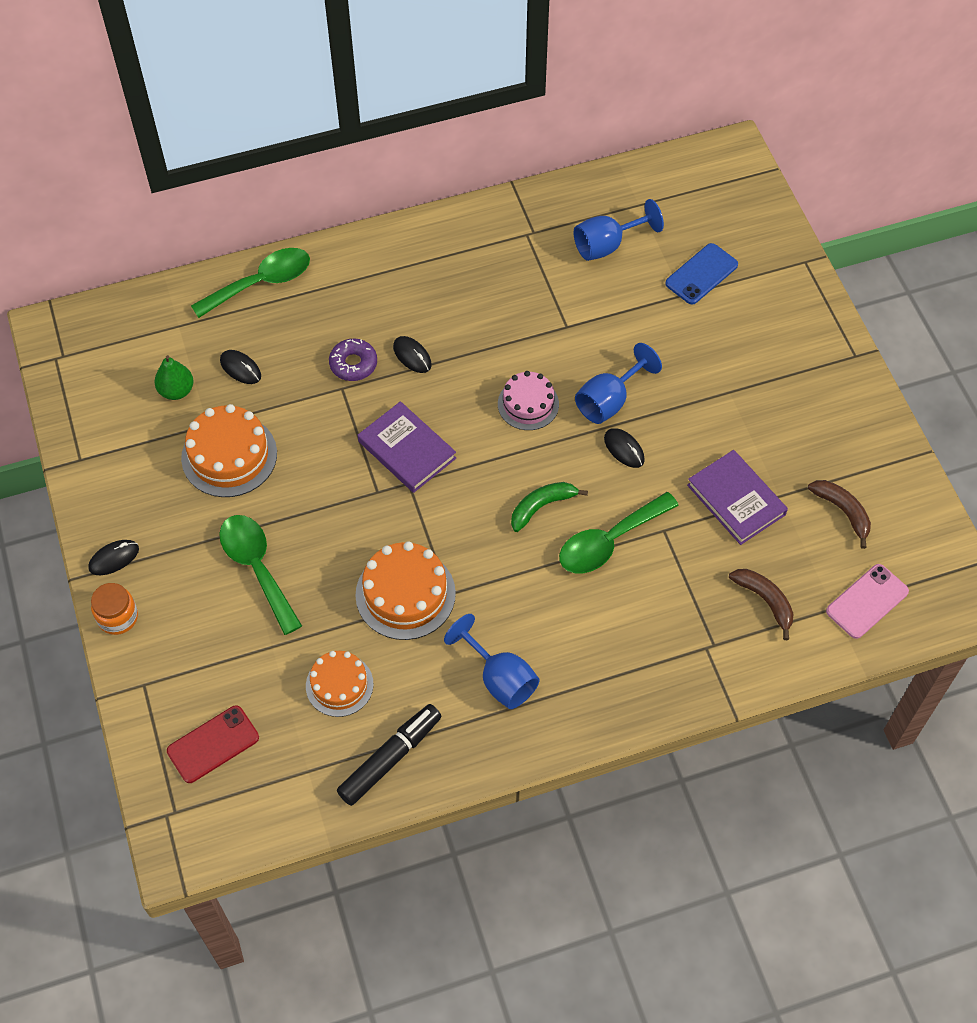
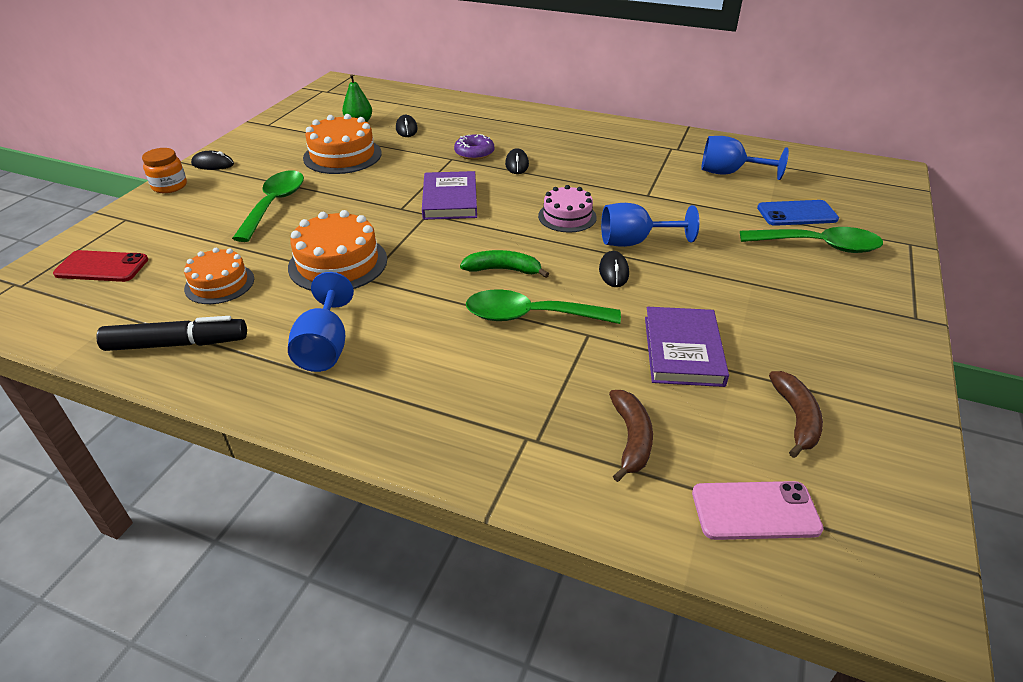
camera: 40 degrees right, 20 degrees down
(261, 283) = (470, 106): green spoon -> green spoon (819, 246)

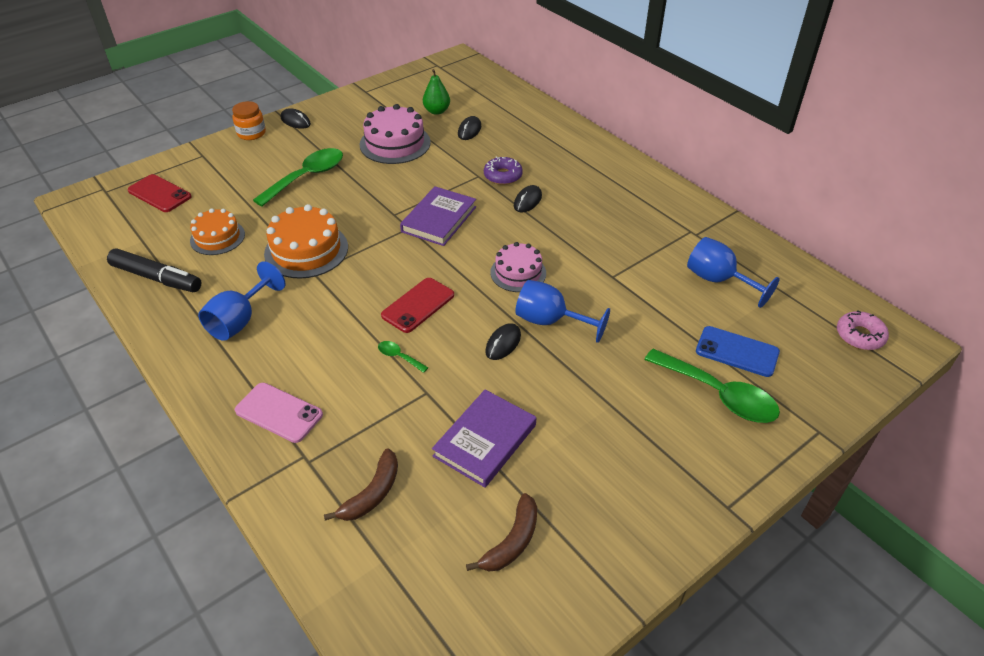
camera: 30 degrees right, 5 degrees up
(342, 155) = (395, 143): orange cake -> pink cake
(503, 270) = (418, 305): green banana -> red phone
(530, 316) = (399, 356): green spoon -> green spoon, size x0.43
(755, 510) = (401, 594): pink phone -> pink phone (279, 412)
(861, 176) = (859, 336): none -> pink donut

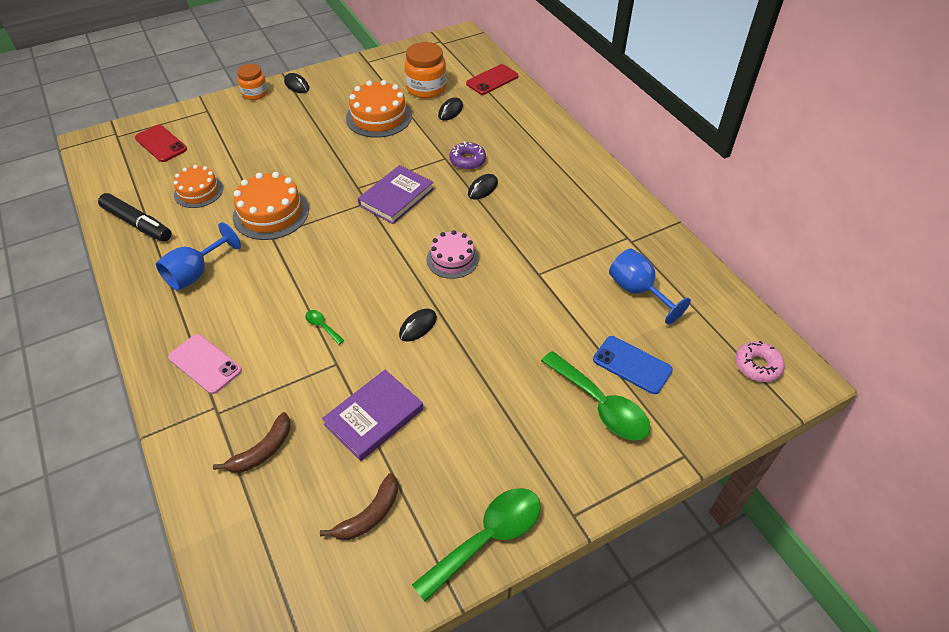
camera: 10 degrees right, 5 degrees up
(307, 177) = (291, 142): green spoon -> green spoon (488, 537)
(395, 143) = (379, 117): pink cake -> orange cake
(418, 305) = (353, 279): red phone -> red phone (492, 80)
(436, 111) = (426, 88): green pear -> orange jar
(550, 321) = (467, 311): blue goblet -> none

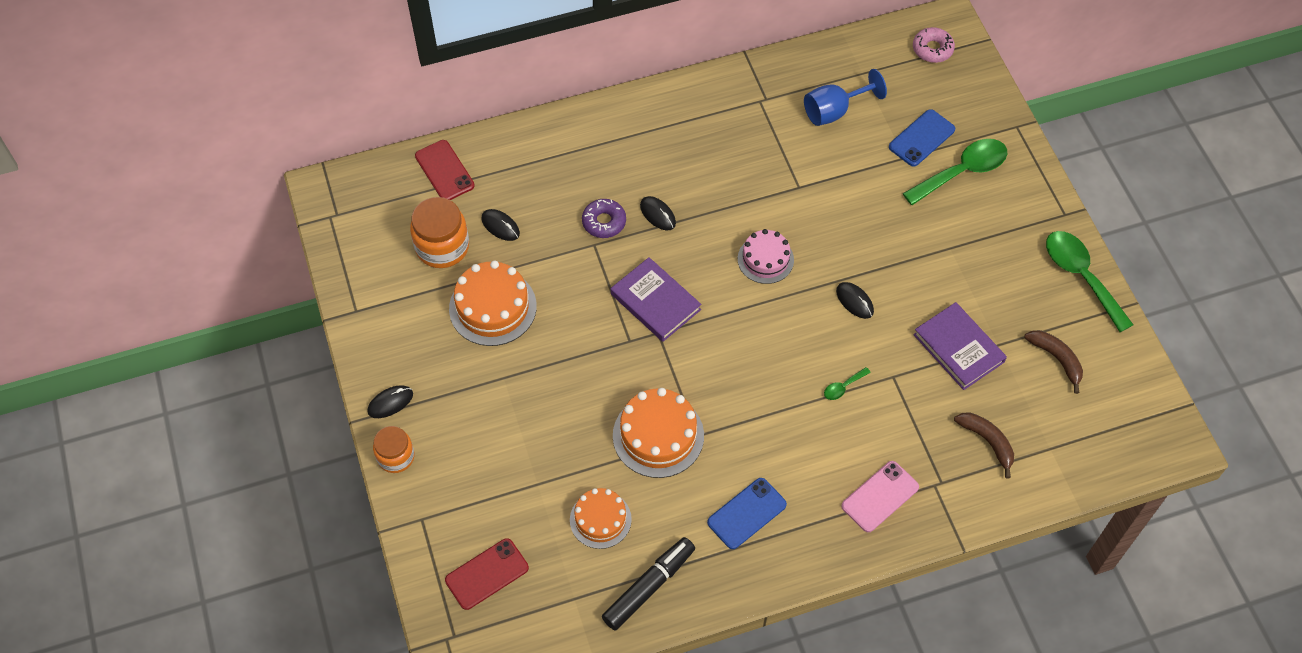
camera: 80 degrees left, 10 degrees up
(196, 273) = (746, 513): blue goblet -> blue phone

